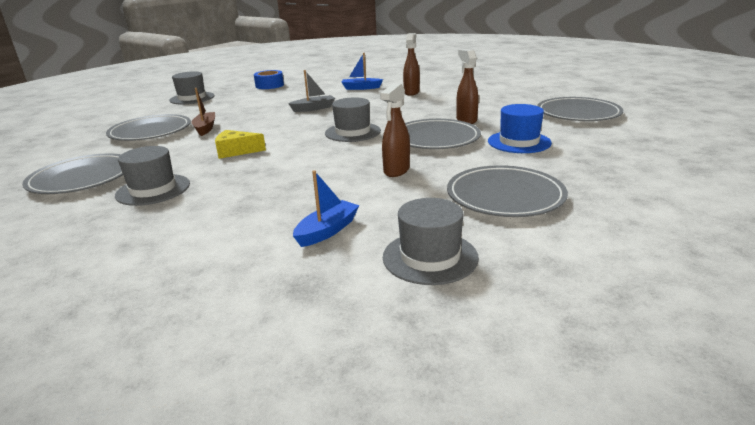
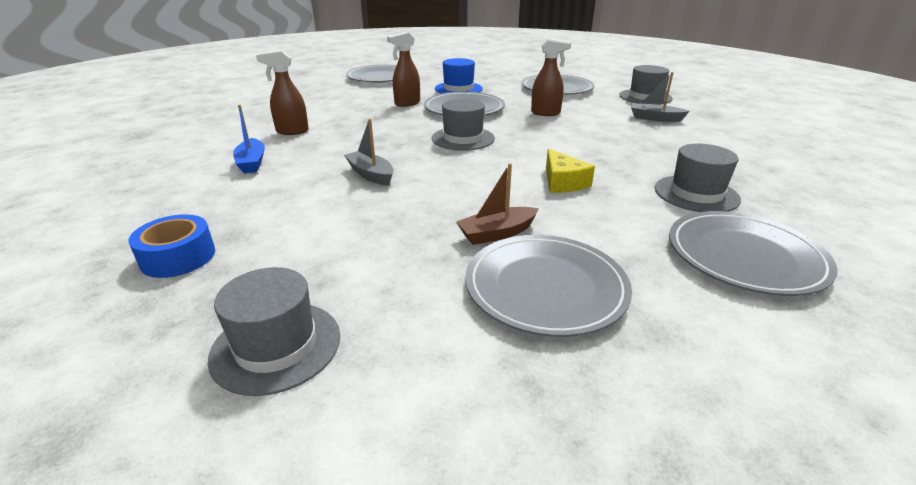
camera: 110 degrees left, 5 degrees up
(327, 231) = (655, 118): blue boat -> grey boat

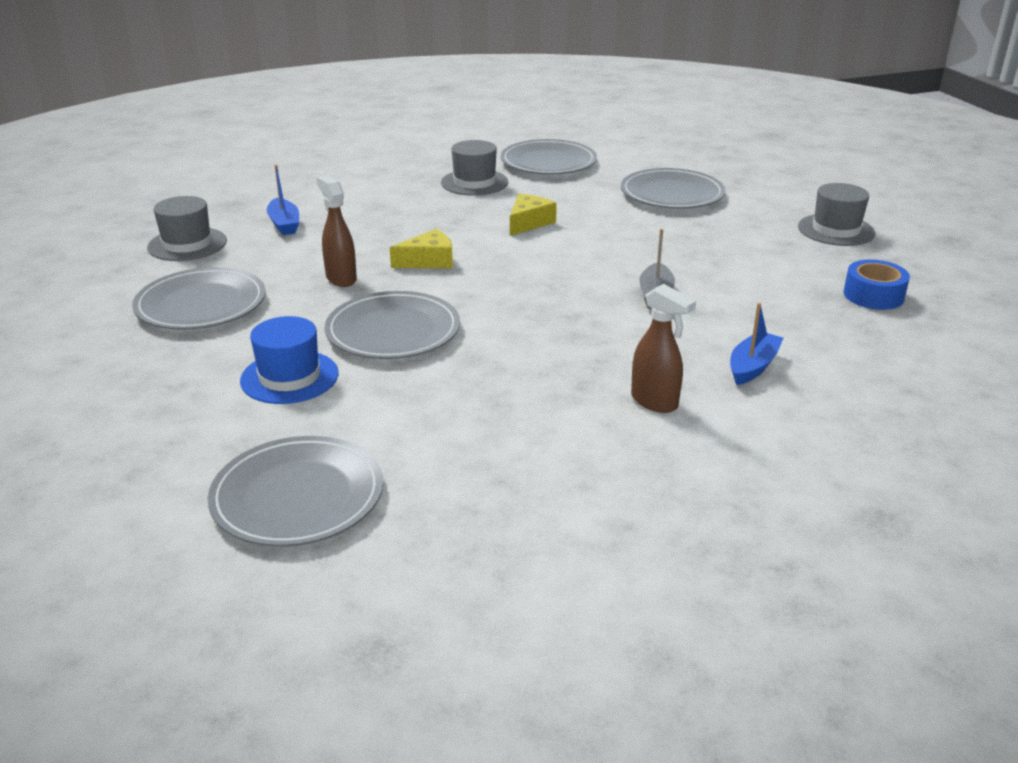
camera: 130 degrees left, 0 degrees up
(407, 103) = (426, 382): brown spray bottle -> none
(463, 138) = (500, 291): grey hat -> none
(497, 233) = (645, 220): brown boat -> none
(538, 135) = (429, 261): none -> yellow cheese
(655, 118) = (284, 224): grey boat -> blue boat

